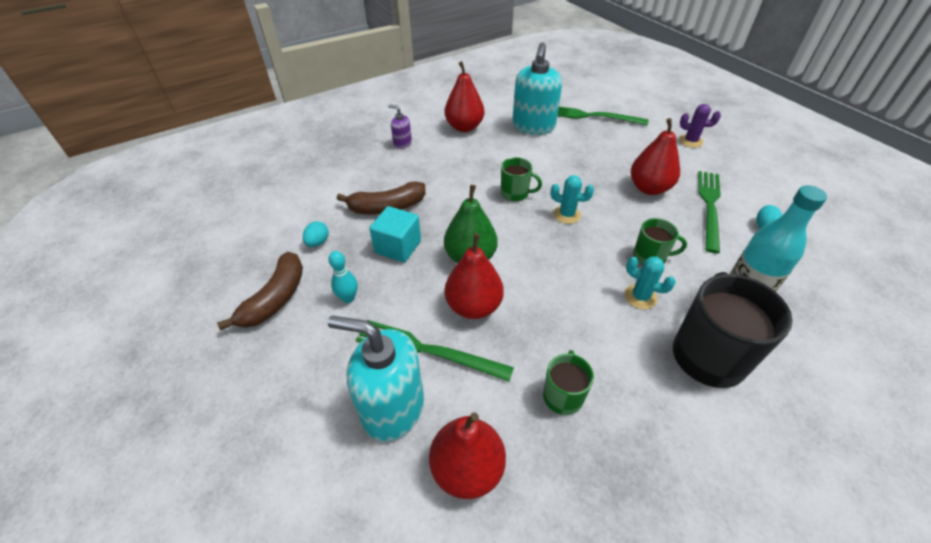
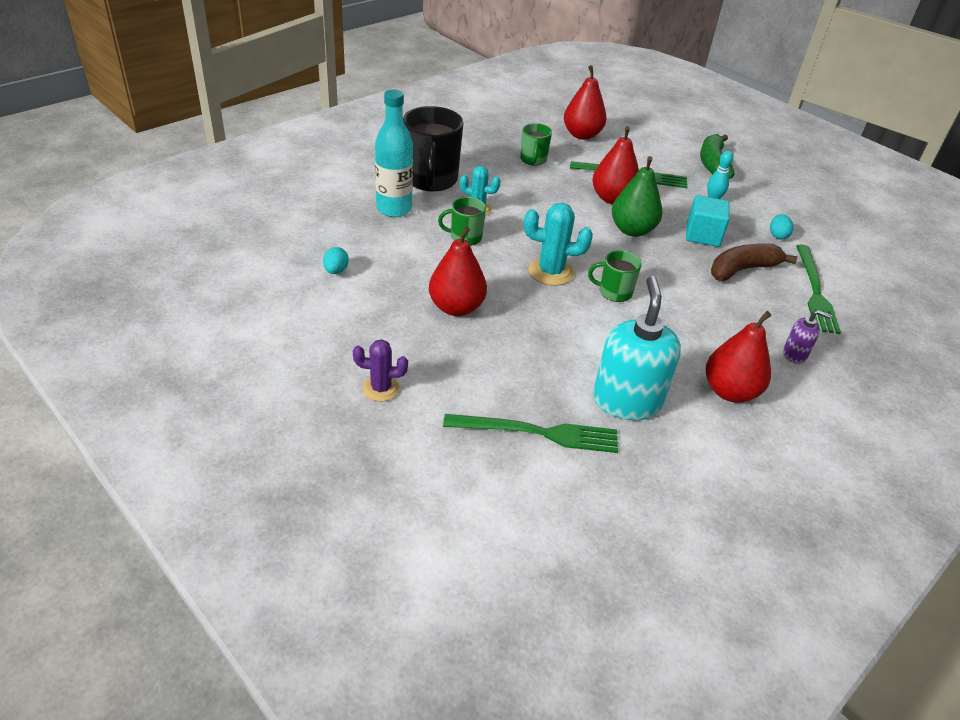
camera: 165 degrees right, 5 degrees down
(275, 298) = (768, 197): brown banana -> none
(294, 371) = (713, 164): none -> green banana
(392, 408) = (638, 152): turquoise soap dispenser -> none
(567, 214) = (551, 272): turquoise cactus -> turquoise cactus, size x1.51
(709, 206) = (389, 289): green fork -> green fork (815, 291)

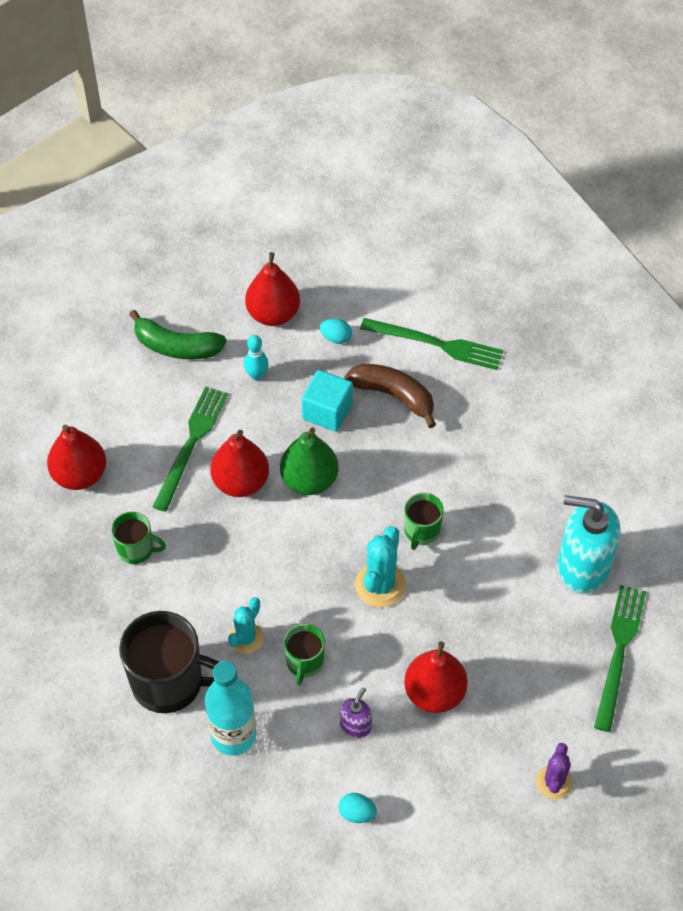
camera: 75 degrees left, 15 degrees up
(729, 391) = (575, 476): red pear -> red pear (273, 314)
(742, 269) = (394, 396): brown banana -> brown banana turned 135 degrees clockwise
(795, 354) = (529, 402): purple soap dispenser -> purple soap dispenser (355, 725)

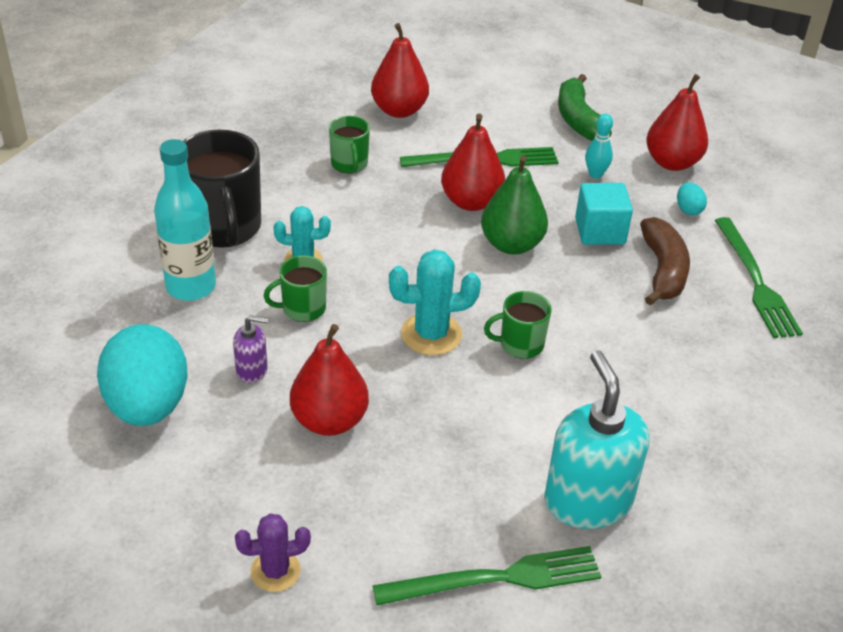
camera: 60 degrees right, 15 degrees down
(357, 813) = (148, 405): turquoise egg -> turquoise egg, size x2.49

